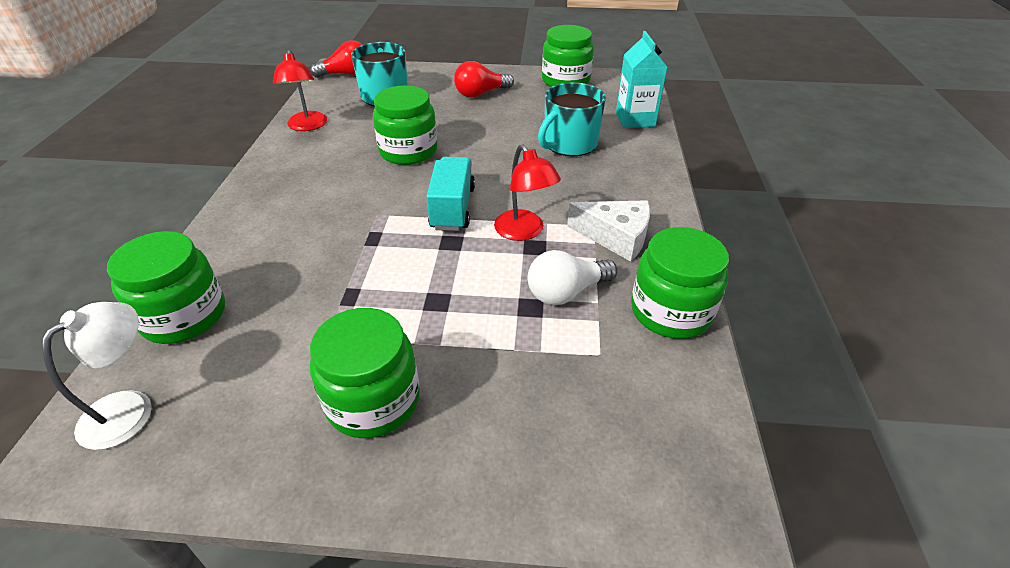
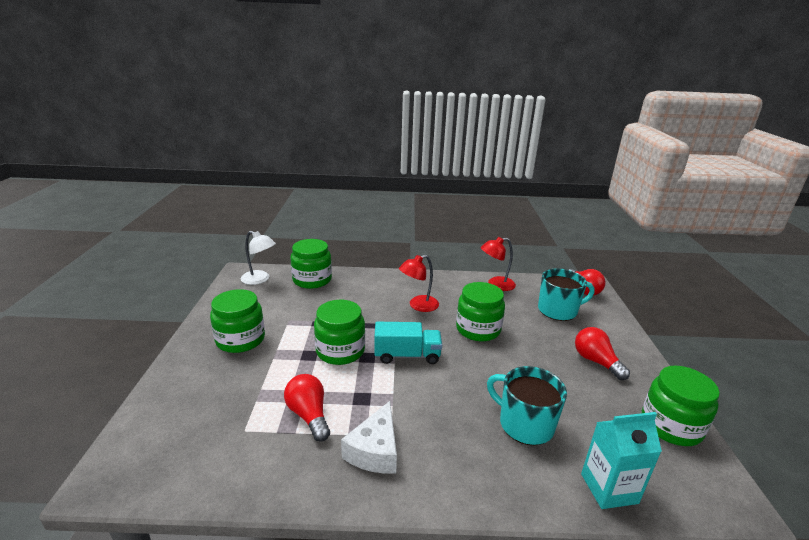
camera: 85 degrees right, 15 degrees down
(524, 232) = (380, 393): red lamp -> red lamp (418, 306)
(566, 292) = (309, 415): white light bulb -> red light bulb
(671, 311) = (277, 479): green jar -> green jar (340, 351)

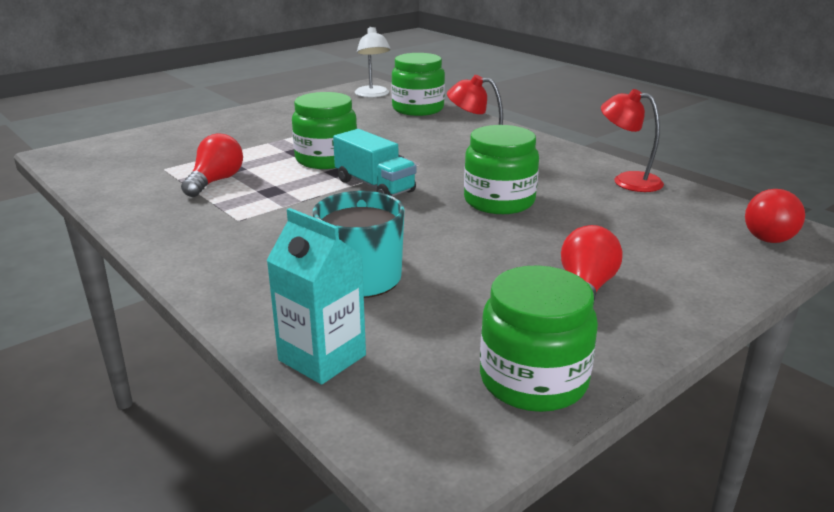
camera: 50 degrees right, 0 degrees up
(240, 339) = (272, 124): green jar -> none
(375, 450) = (209, 220): white cheese -> none
(558, 310) = (661, 232): turquoise mug -> none

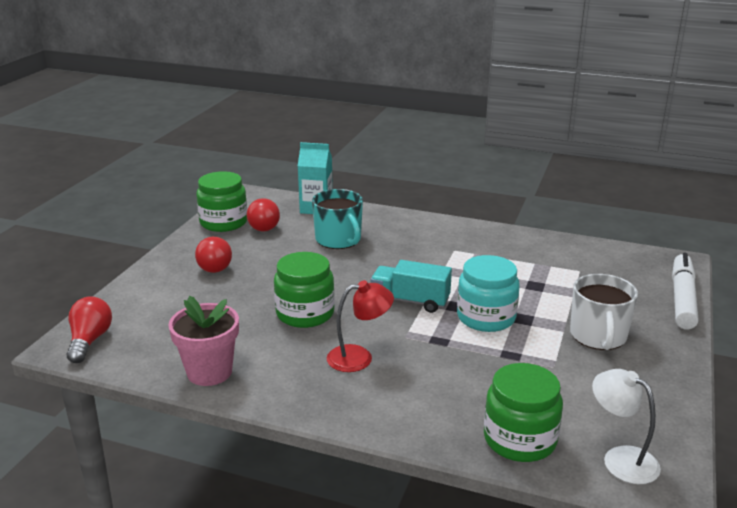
camera: 150 degrees right, 0 degrees up
(142, 134) = (682, 298): none -> white marker
(215, 181) = (523, 271): red light bulb -> red light bulb (263, 225)
(264, 131) = (598, 336): none -> white mug
(326, 159) = (486, 317): green jar -> turquoise jar
(627, 180) = (209, 372): red lamp -> pink flower pot

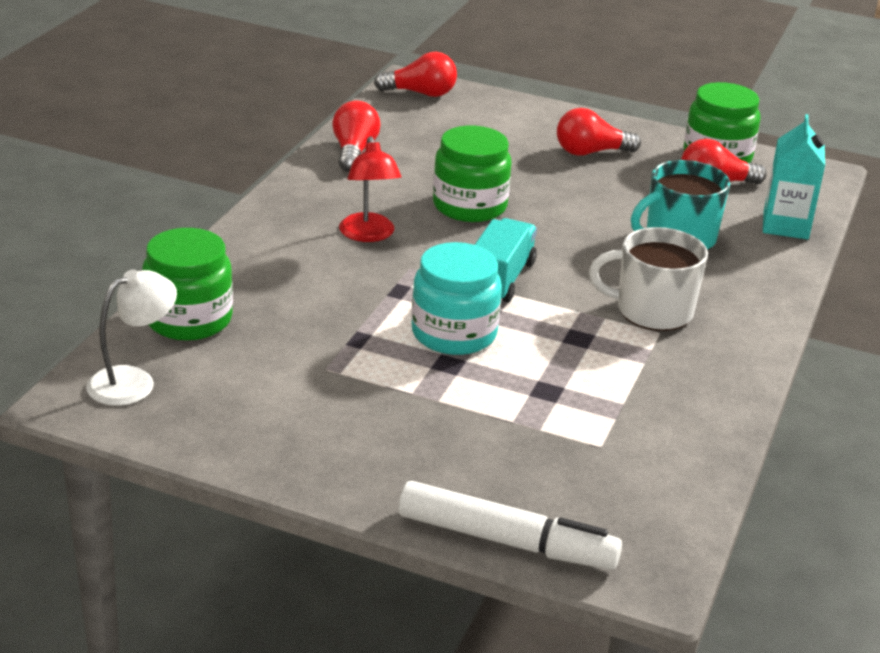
camera: 90 degrees right, 5 degrees up
(209, 372) = (354, 152): pink flower pot -> red light bulb
(598, 336) = (396, 422): white mug -> white mug (652, 311)

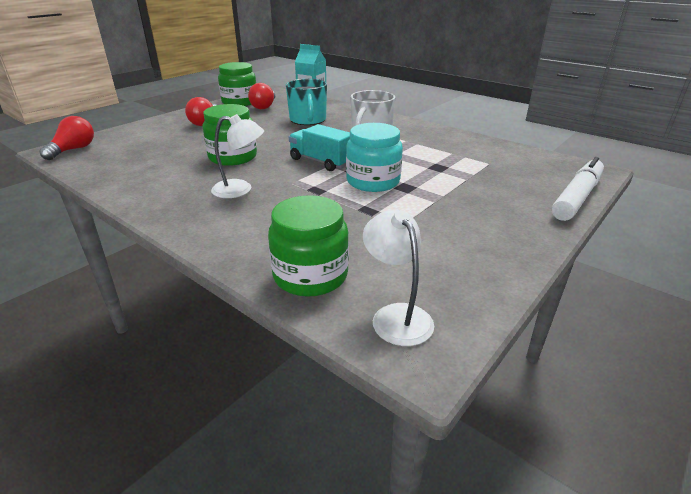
camera: 70 degrees left, 0 degrees up
(354, 152) = (123, 180): red light bulb -> none
(368, 235) = (240, 190): red lamp -> white lamp

